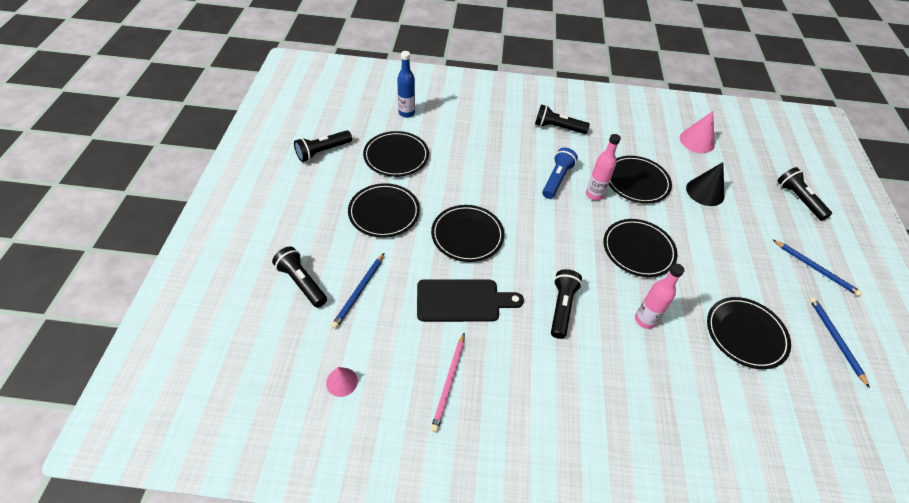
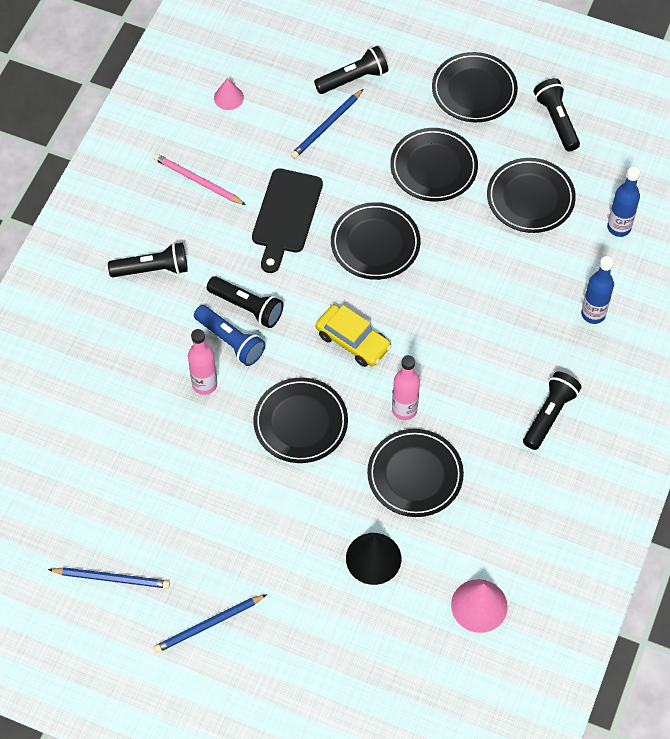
camera: 110 degrees right, 10 degrees up
(359, 291) = (326, 126): blue pencil -> blue pencil turned 90 degrees counterclockwise
(477, 117) = (593, 314): none -> blue bottle
(557, 179) = (443, 374): blue flashlight -> blue flashlight (230, 341)
(557, 232) = (353, 341): none -> yellow car
(745, 334) = (152, 482): black plate -> black plate (474, 90)
(798, 199) = (325, 685): black flashlight -> black flashlight (152, 269)

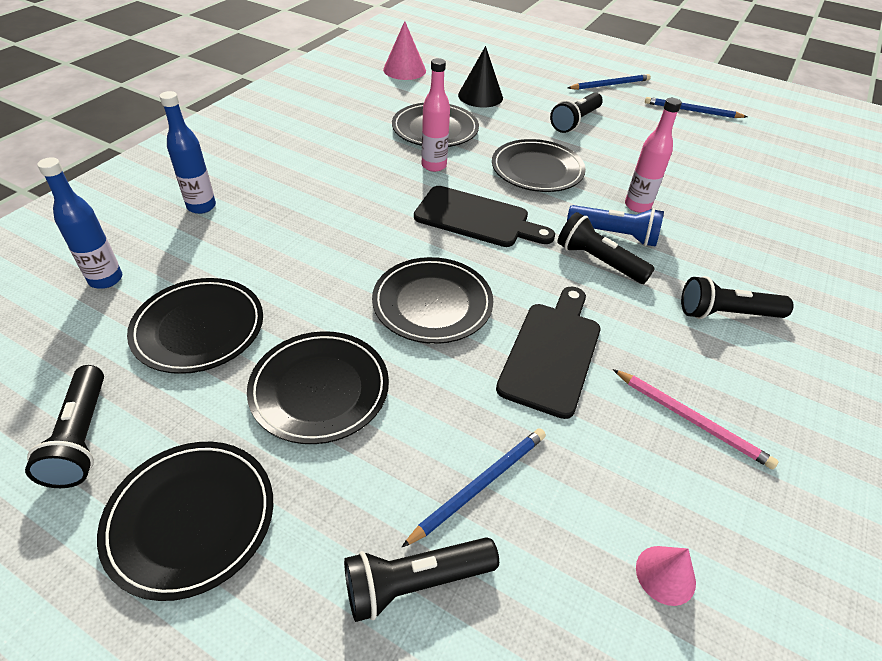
camera: 175 degrees left, 15 degrees down
(230, 341) = (614, 235): blue flashlight -> blue flashlight turned 150 degrees clockwise
(353, 341) = (477, 218): yellow car -> black cutting board
(549, 415) = (295, 146): black flashlight -> black flashlight (575, 121)

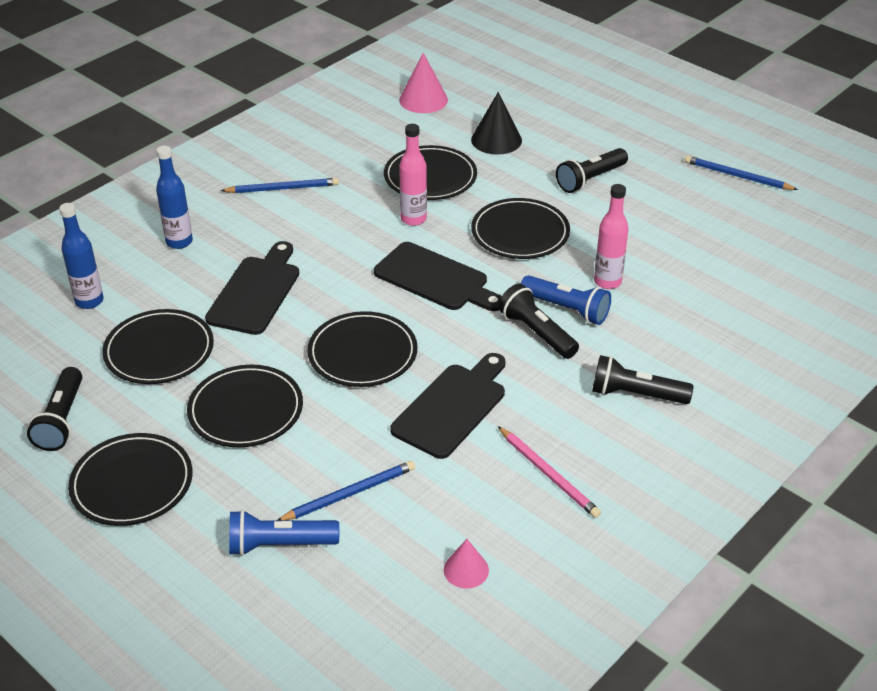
camera: 15 degrees right, 5 degrees down
(297, 250) = (256, 292): none -> black cutting board
(415, 582) = (279, 544): black flashlight -> blue flashlight
(610, 85) = (656, 135): blue pencil -> blue pencil (283, 188)

